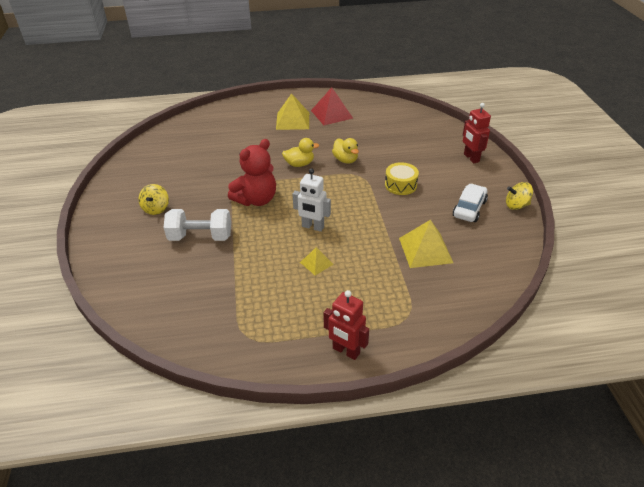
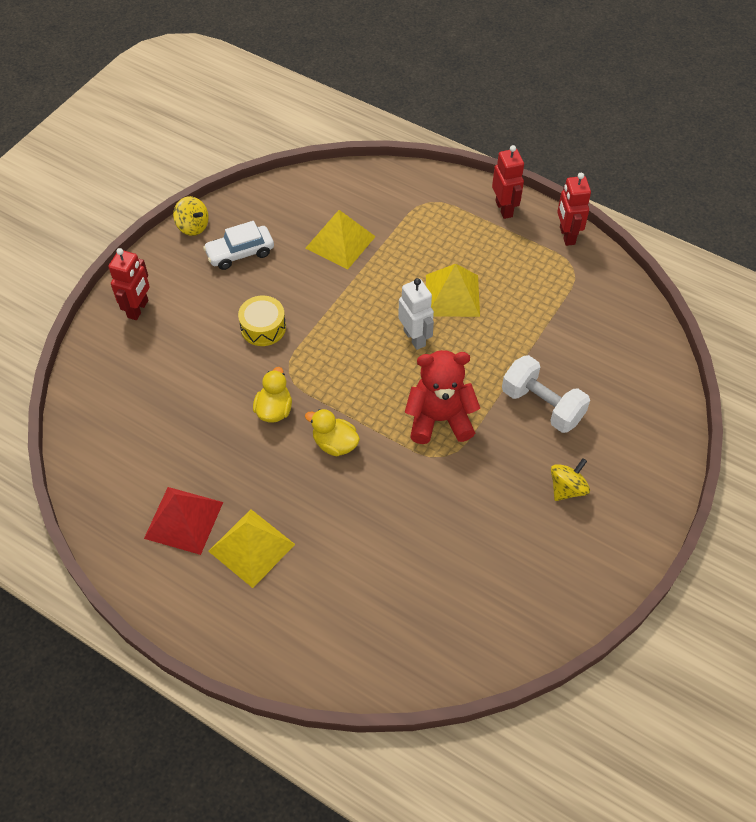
camera: 140 degrees left, 15 degrees up
(274, 361) = (566, 235): none -> red robot
(316, 263) = (452, 295): yellow pyramid -> yellow pyramid, size x1.85

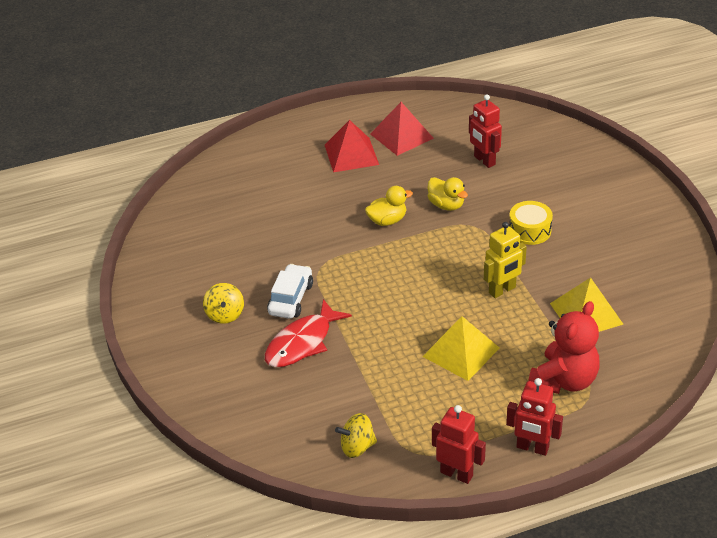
camera: 130 degrees right, 15 degrees down
(138, 309) = (608, 177): red robot -> red robot (484, 160)
(193, 226) = (680, 236): yellow spinning top -> yellow spinning top (357, 447)
(240, 253) = (624, 250): white car -> white car (291, 299)
(251, 547) = (351, 154): yellow pyramid -> red pyramid
(358, 306) = (502, 290): none -> yellow robot
(415, 338) = (438, 306): white robot -> none
(439, 419) = (351, 281): red teddy bear -> red teddy bear (564, 380)
(542, 405) = (302, 343): white dumbbell -> red fish

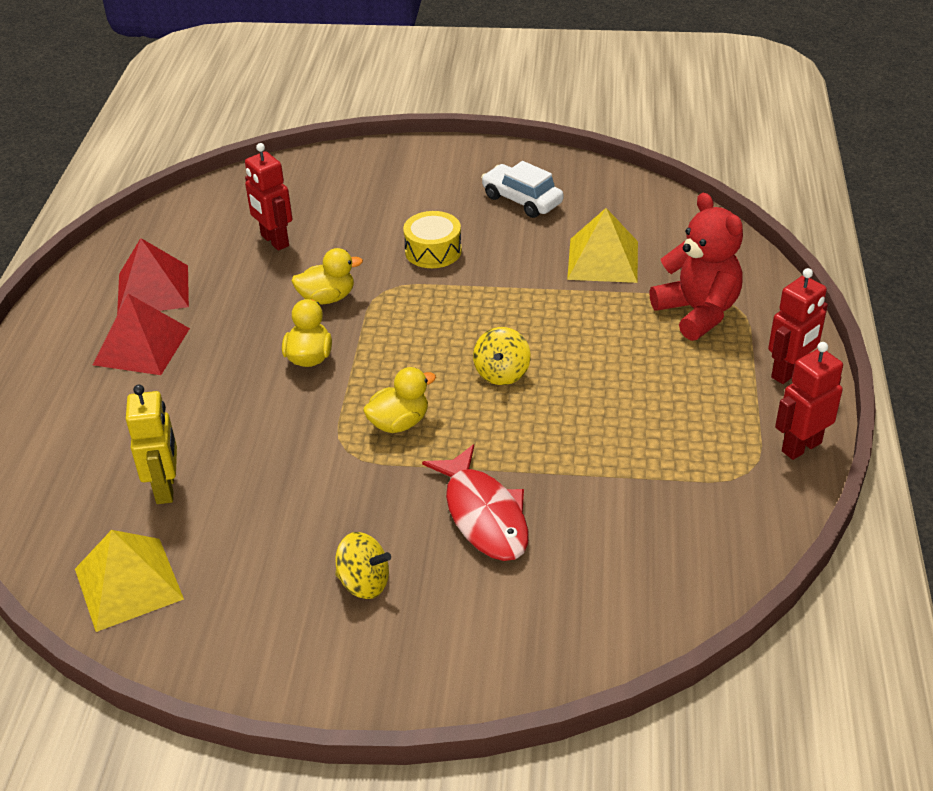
camera: 65 degrees left, 0 degrees up
(291, 299) = (387, 499): white car -> white car (522, 200)
(356, 279) = (399, 423): none -> yellow duck
(357, 447) = (711, 521): yellow spinning top -> yellow spinning top (502, 373)
(461, 352) = (600, 375): yellow pyramid -> yellow pyramid (128, 583)
(484, 160) = (274, 241): red robot -> red robot turned 60 degrees clockwise
(502, 290) = (518, 306): yellow robot -> yellow robot (166, 488)

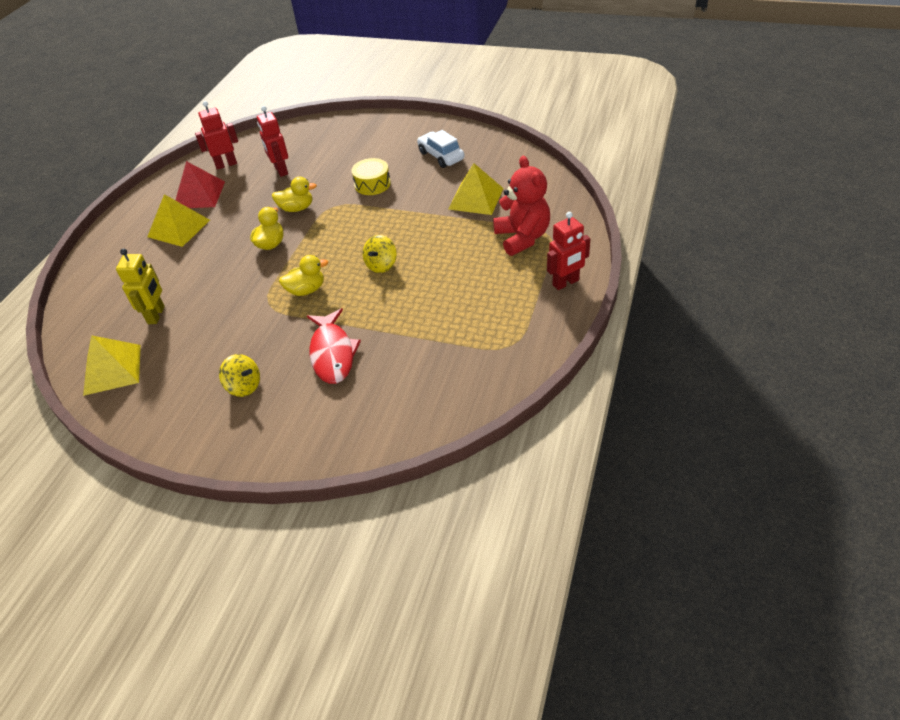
camera: 15 degrees right, 5 degrees up
(142, 346) = (179, 228): red pyramid -> yellow pyramid
(801, 447) = (552, 333): red robot -> red robot (226, 164)

